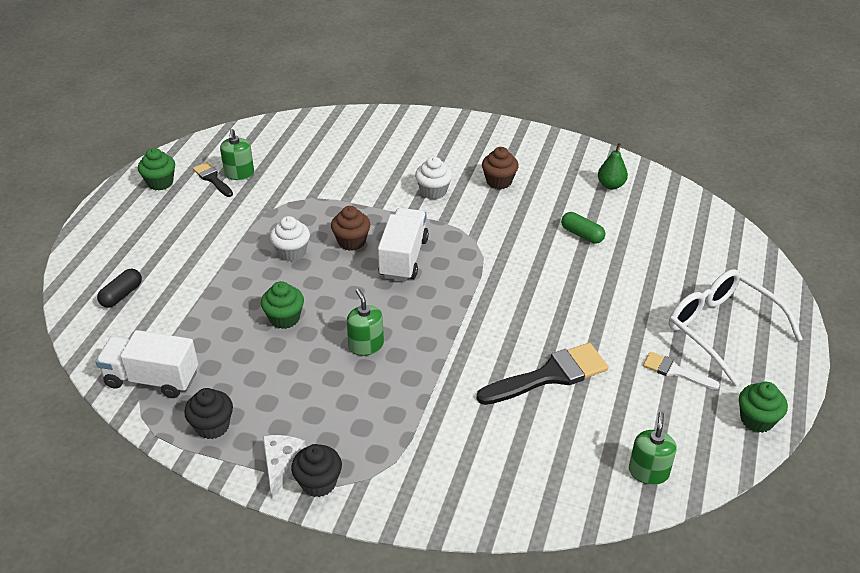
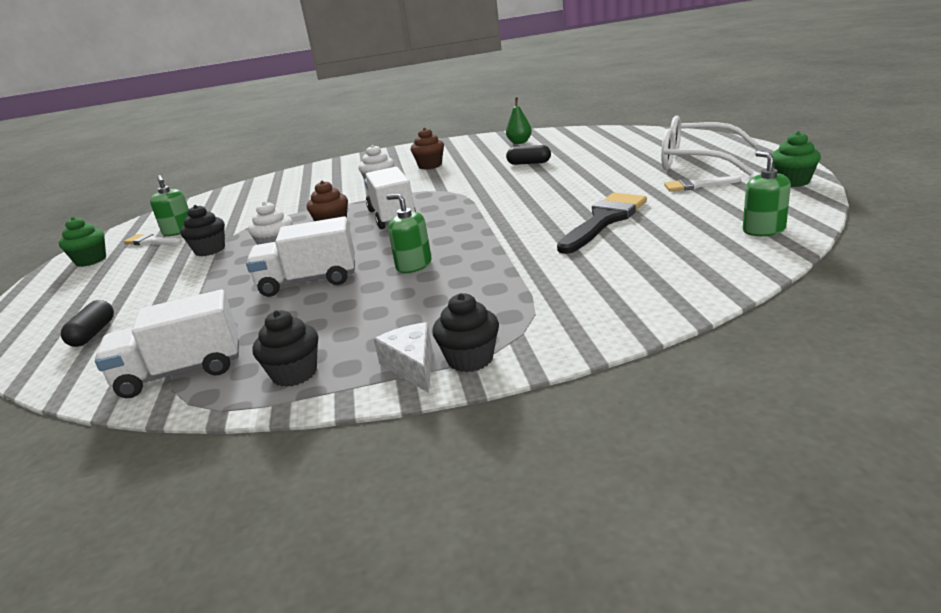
camera: 25 degrees left, 15 degrees down
(212, 179) = (151, 241): black brush -> white brush
(245, 222) = (210, 250): none -> black cupcake
(284, 318) = (308, 281): green cupcake -> white truck
(582, 234) = (529, 163): green capsule -> black capsule

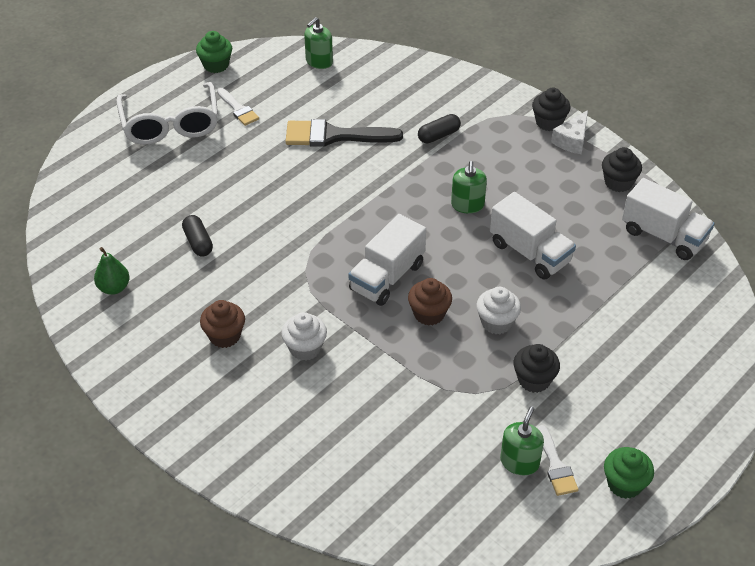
camera: 130 degrees left, 20 degrees up
(93, 333) = (685, 331): black capsule -> black capsule (438, 135)

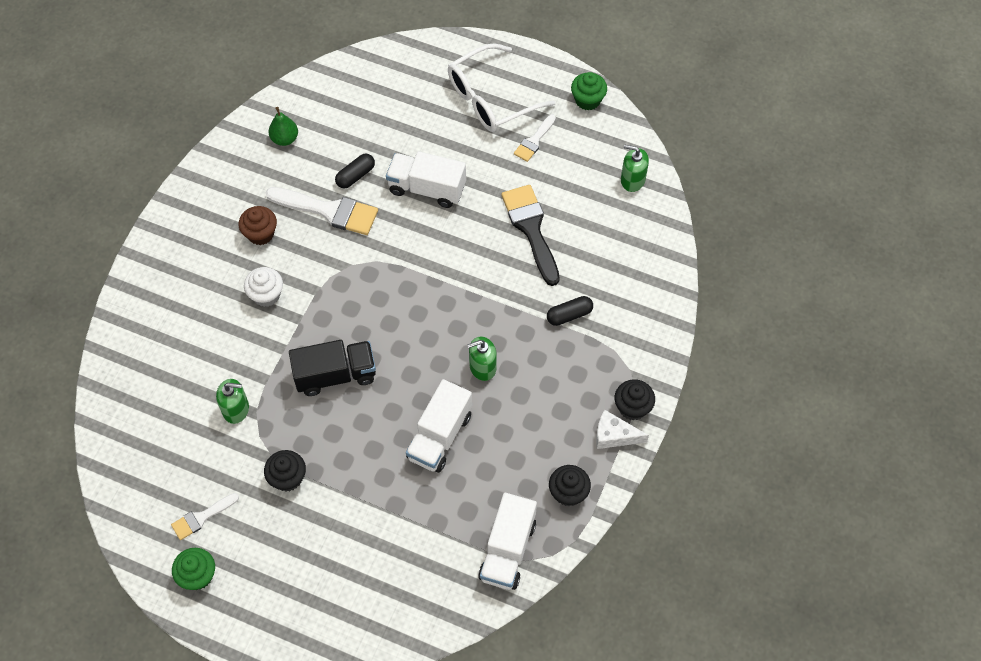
camera: 70 degrees right, 15 degrees up
(229, 273) = (329, 211): none -> white brush
(387, 277) = (367, 329): white truck -> white truck (427, 188)
(429, 314) = (335, 375): brown cupcake -> black truck
(438, 135) = (569, 315): black capsule -> black capsule turned 60 degrees counterclockwise
(496, 322) = (343, 431): white cupcake -> none
(519, 462) = (197, 488): green soap dispenser -> green soap dispenser (236, 409)

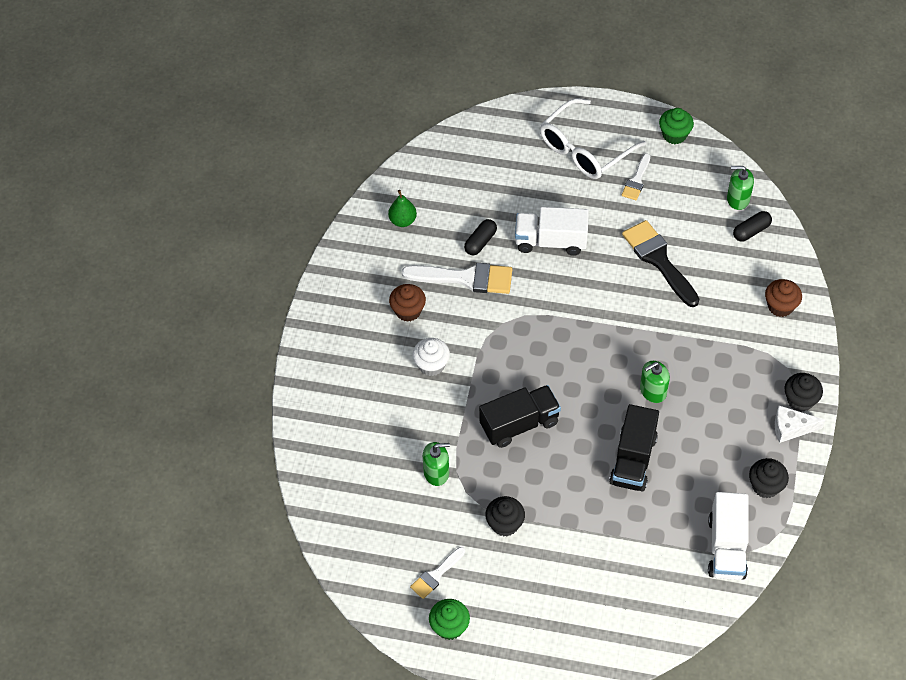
camera: 10 degrees left, 5 degrees down
(440, 436) = (633, 460): white truck -> black truck
(569, 315) = (717, 330): black capsule -> black capsule (751, 231)
(642, 302) = (780, 306): none -> brown cupcake

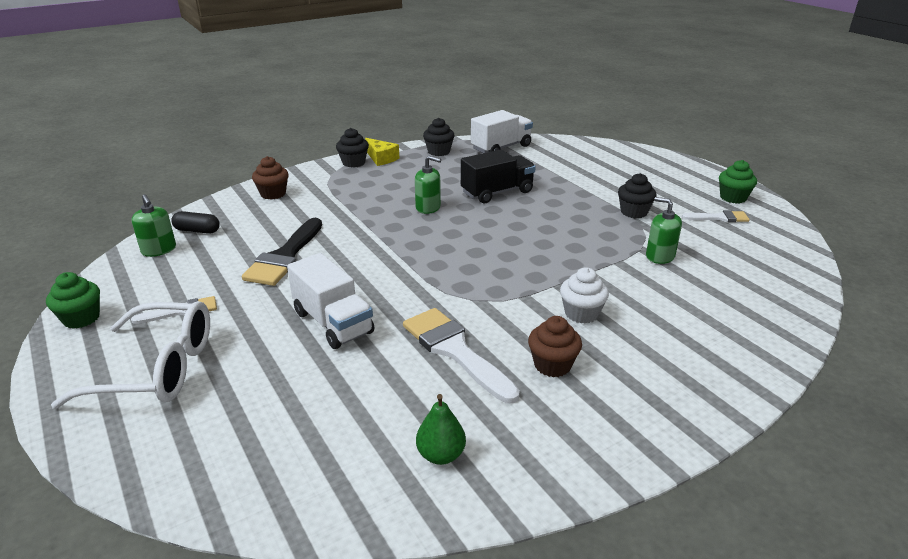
camera: 135 degrees left, 25 degrees down
(480, 242) = (393, 368): black capsule -> none
(519, 424) = (552, 243): black truck -> none
(791, 428) = (381, 158): white cheese -> yellow cheese

